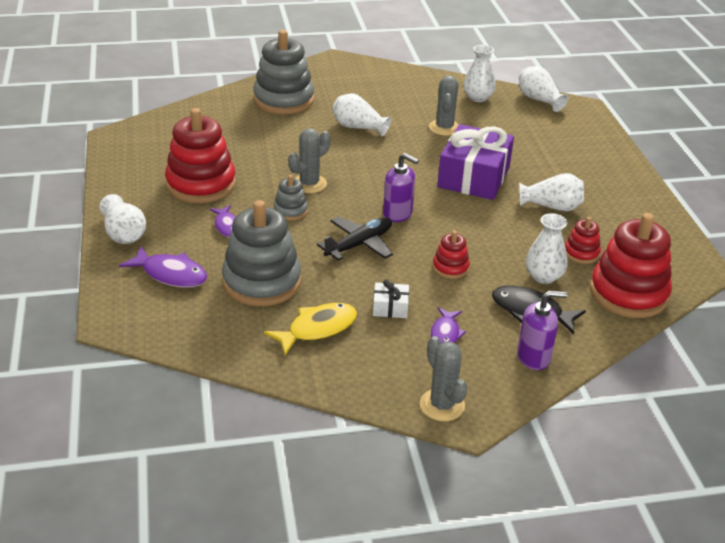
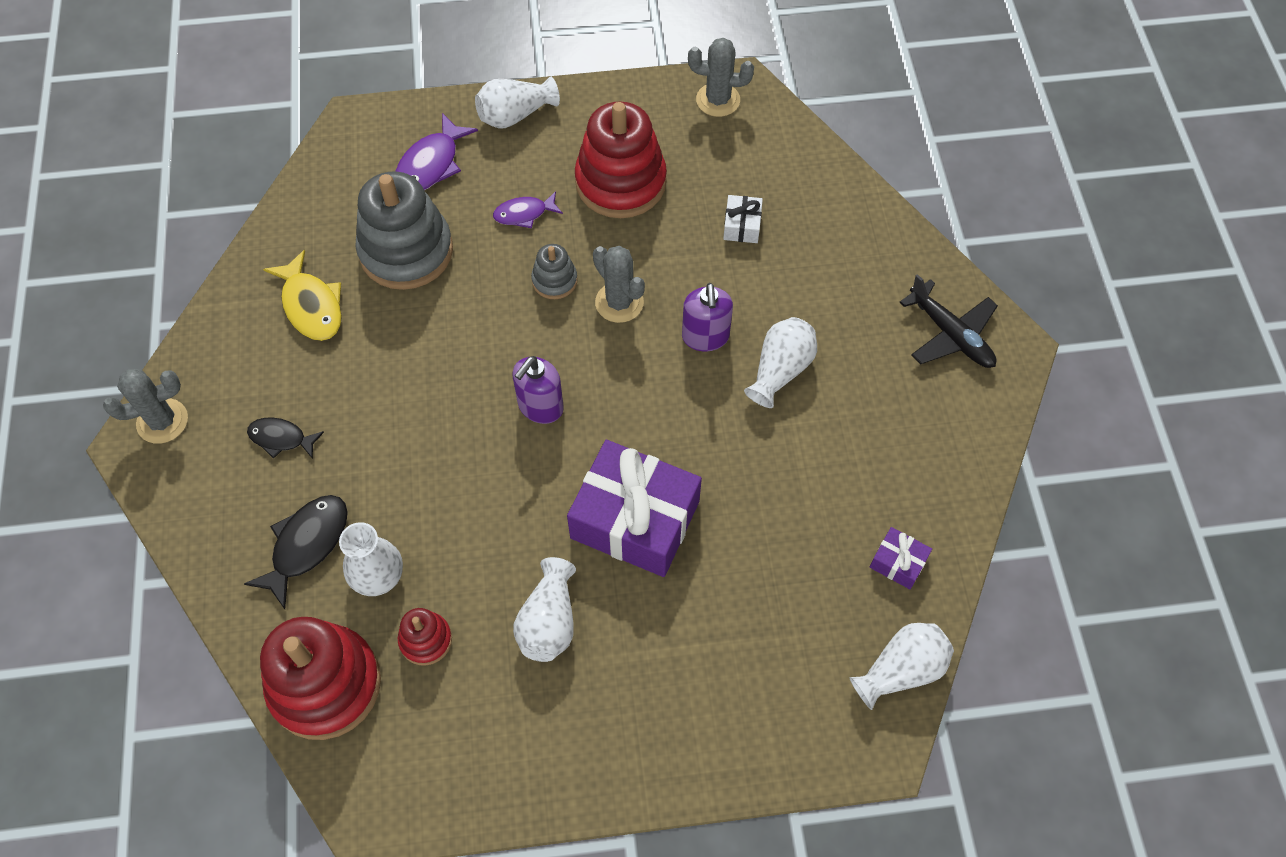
camera: 95 degrees right, 25 degrees up
(284, 100) = (860, 272): grey stacking toy -> none
(359, 244) = (472, 356): black plane -> black plane (951, 335)
(390, 307) = (339, 382): white gift -> white gift (742, 225)
(444, 128) = (786, 495): grey cactus -> grey cactus (718, 100)
(445, 333) = (281, 438): purple fish -> black fish
(450, 268) = (411, 459): red stacking toy -> none
(478, 97) = (898, 562): white vase -> purple gift
(533, 357) = (220, 532): purple soap dispenser -> purple soap dispenser (705, 337)

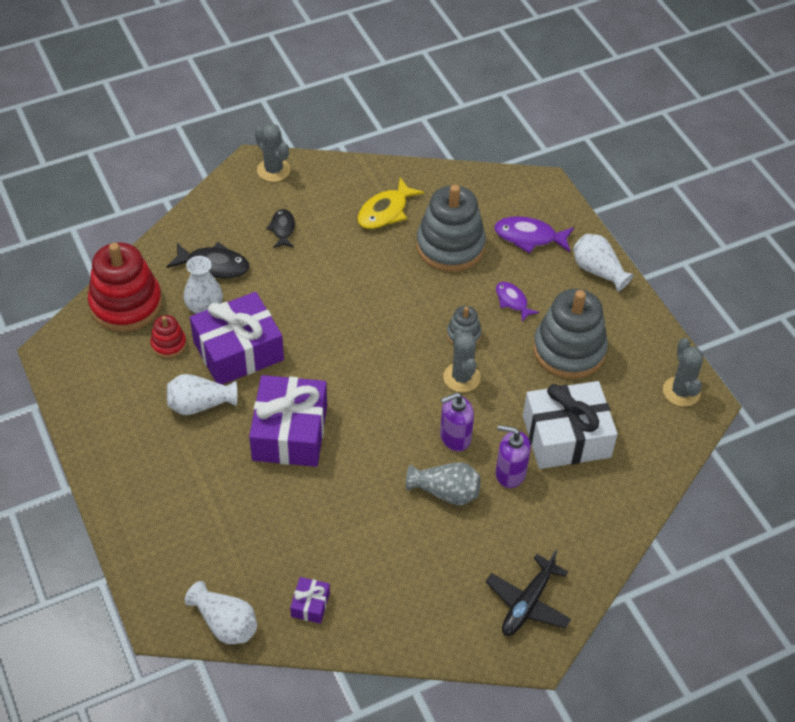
camera: 70 degrees right, 10 degrees down
(475, 550) = (238, 351): none -> purple gift
(540, 406) = (357, 355): purple soap dispenser -> purple soap dispenser (510, 473)
(619, 302) = (461, 377): grey cactus -> grey cactus turned 45 degrees counterclockwise
(620, 182) = (569, 350): red stacking toy -> grey stacking toy
(742, 225) = (566, 436): white gift -> white gift, size x2.31
(780, 370) = (445, 492): white vase -> grey vase

